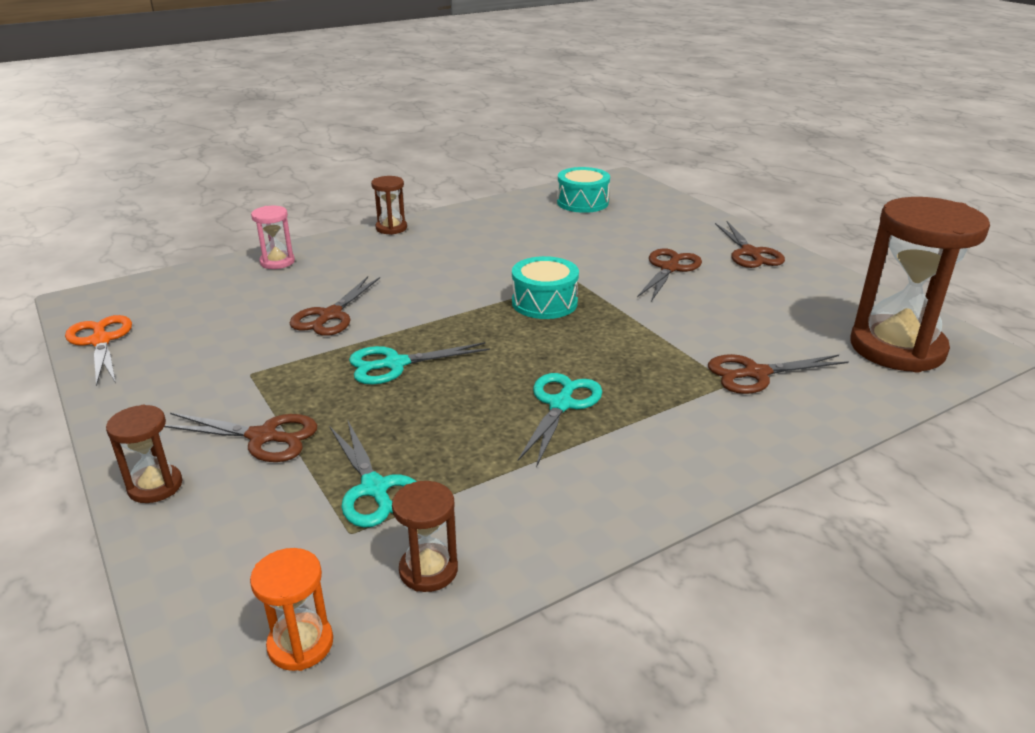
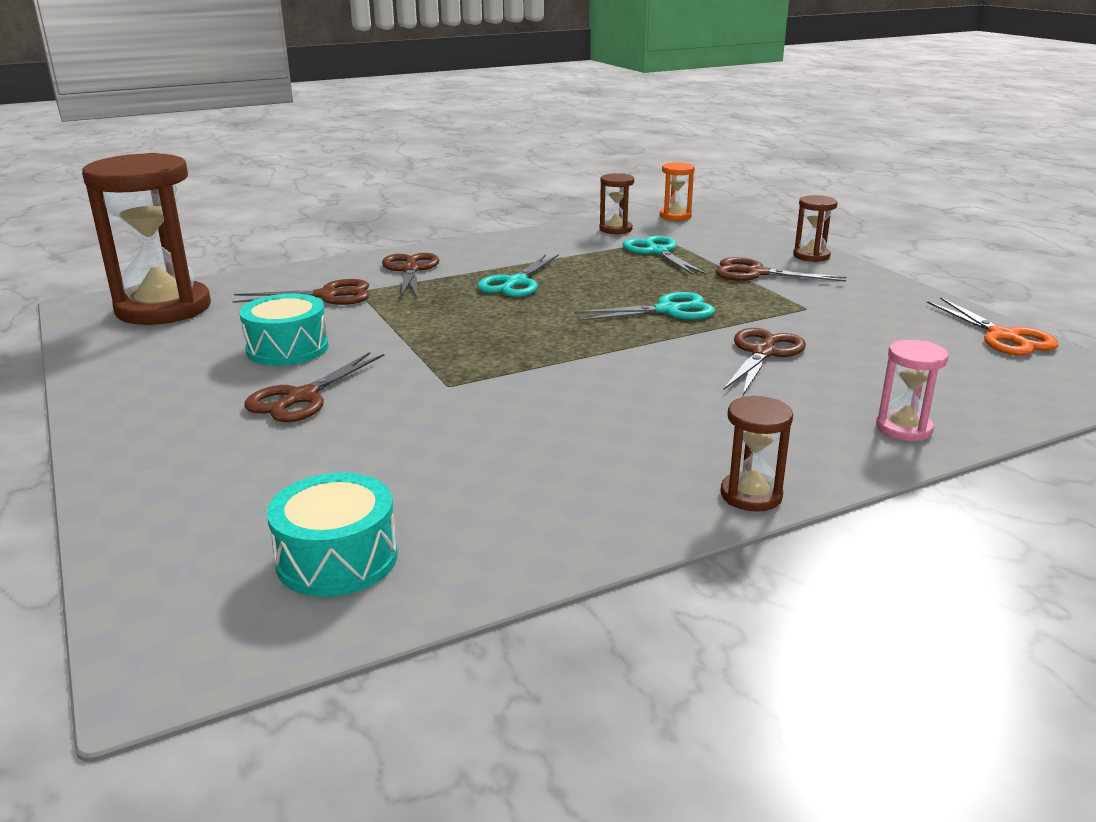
camera: 175 degrees left, 5 degrees down
(544, 303) = (501, 359): turquoise drum -> turquoise drum (287, 348)
(750, 253) = (152, 417): brown scissors -> brown scissors (410, 270)

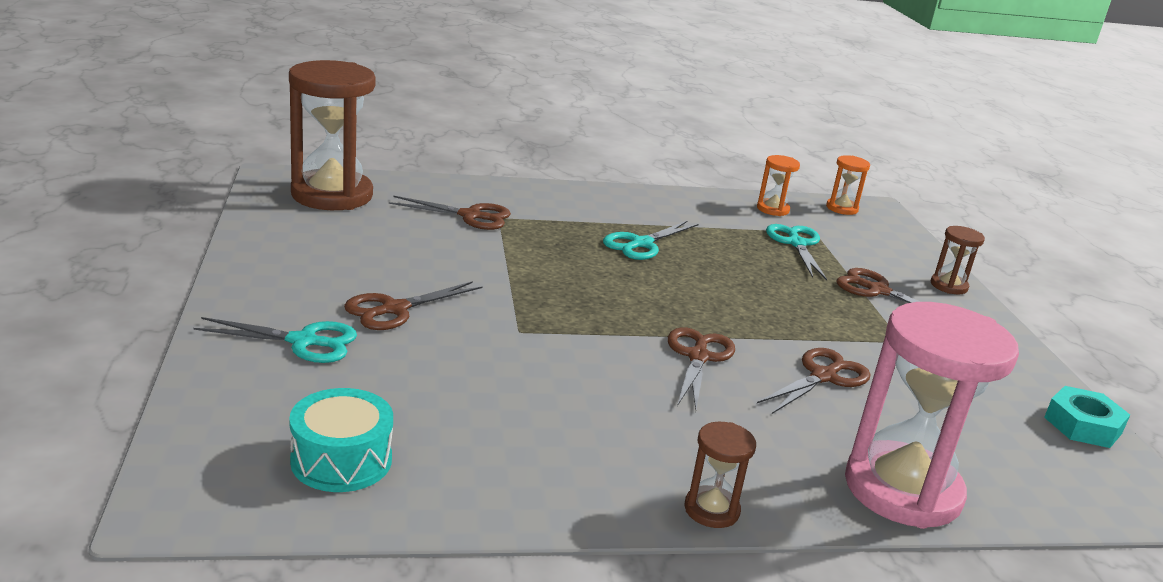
camera: 15 degrees right, 0 degrees up
(287, 348) = (409, 260): turquoise drum -> none
(410, 270) = (556, 207): brown scissors -> brown scissors (698, 357)
(615, 229) = (773, 209): brown hourglass -> orange hourglass
(667, 310) = (763, 308): turquoise scissors -> turquoise scissors (303, 341)
(903, 428) = (902, 490): pink hourglass -> pink hourglass, size x2.21
(1003, 336) = (1082, 425): orange scissors -> turquoise nut

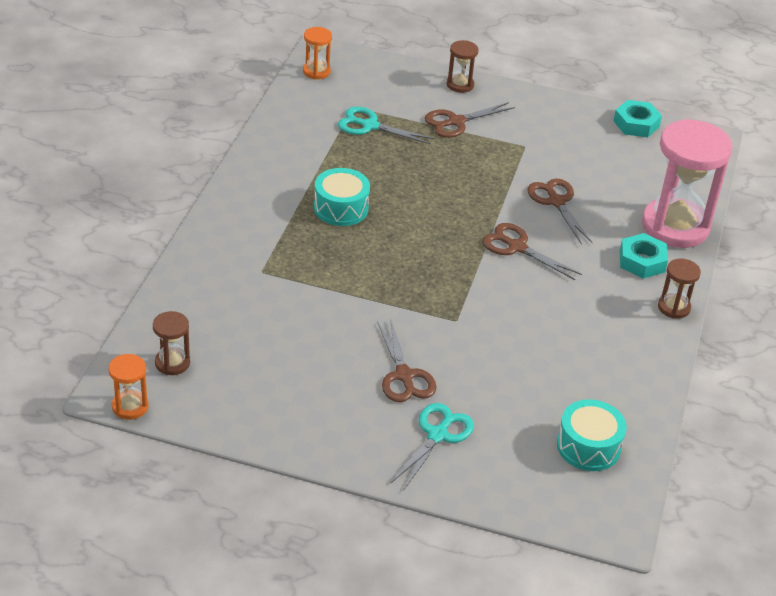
camera: 65 degrees left, 15 degrees up
(332, 195) = (172, 363): brown hourglass -> brown hourglass, size x0.45
(470, 216) = (251, 287): brown scissors -> none
(641, 244) = (341, 208): turquoise scissors -> turquoise drum
(773, 209) = (304, 109): orange hourglass -> orange hourglass (130, 406)
(784, 465) = (642, 261): none -> turquoise nut

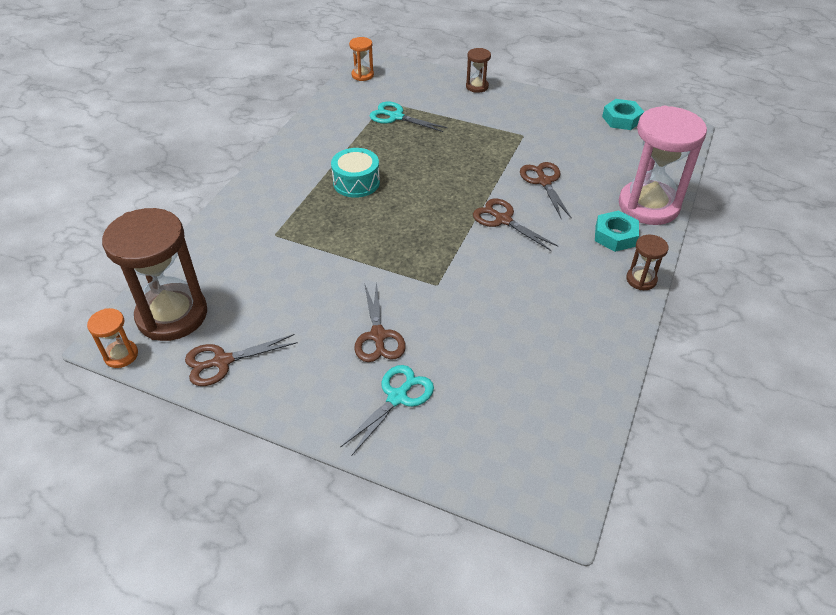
camera: 10 degrees right, 5 degrees up
(172, 363) = (172, 315): brown hourglass -> brown hourglass, size x2.21
(456, 122) = (468, 115): brown scissors -> brown scissors (222, 361)
(588, 446) = (543, 417): turquoise drum -> none

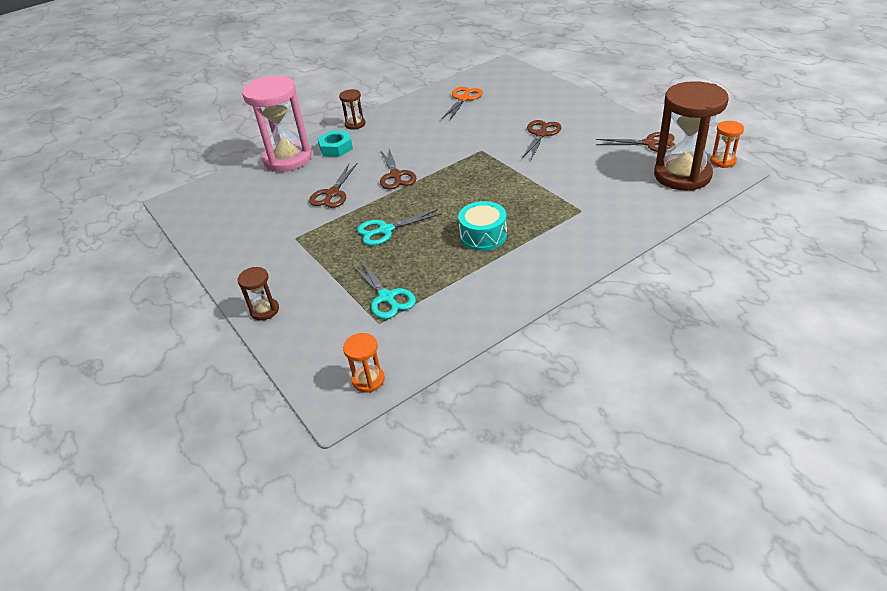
camera: 145 degrees left, 5 degrees down
(397, 397) = (549, 108): turquoise scissors -> turquoise scissors (385, 230)
(545, 380) = (463, 99): none -> orange scissors
(621, 119) = (197, 227): turquoise nut -> none

